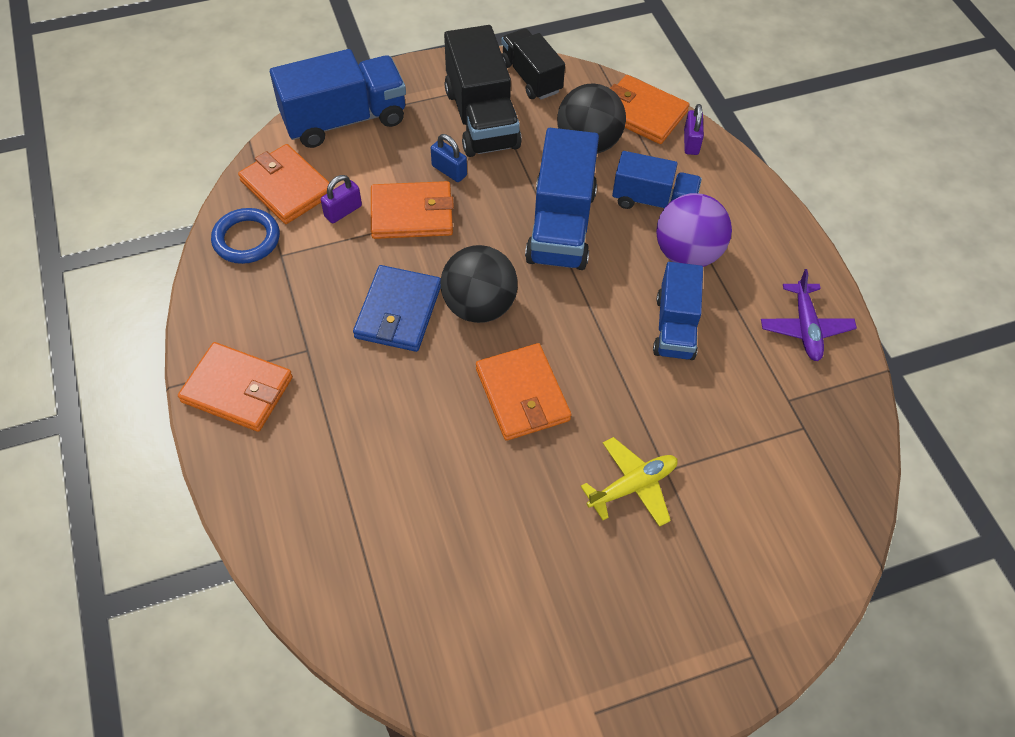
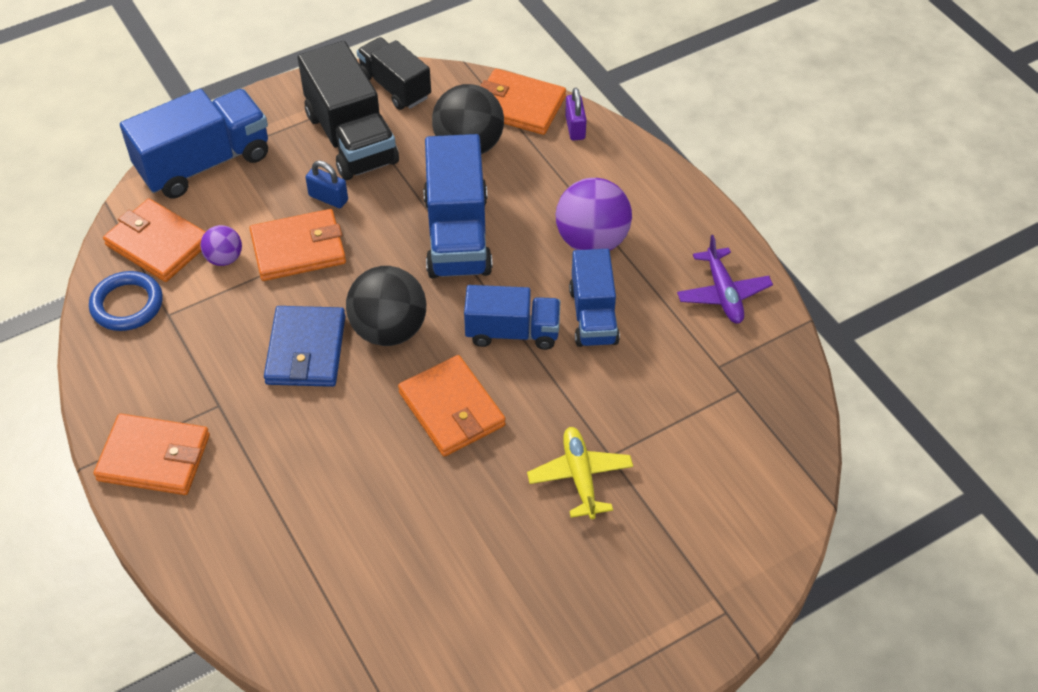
camera: 10 degrees left, 5 degrees down
(343, 211) = (224, 258): purple padlock -> purple ball
(632, 486) = (580, 476): yellow plane -> yellow plane turned 60 degrees counterclockwise
(653, 201) = (547, 194): blue truck -> blue truck (512, 332)

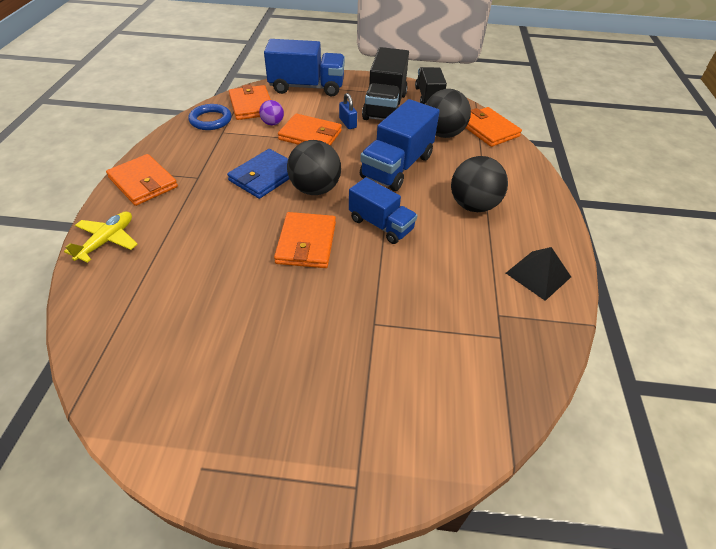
camera: 35 degrees right, 5 degrees down
(575, 127) = (512, 151): purple padlock -> none
(580, 476) = (342, 324): yellow plane -> yellow plane (107, 241)
(592, 241) = (473, 205): purple ball -> black ball
(593, 316) = (438, 242): blue truck -> none
(723, 293) = (538, 275): purple plane -> black pyramid

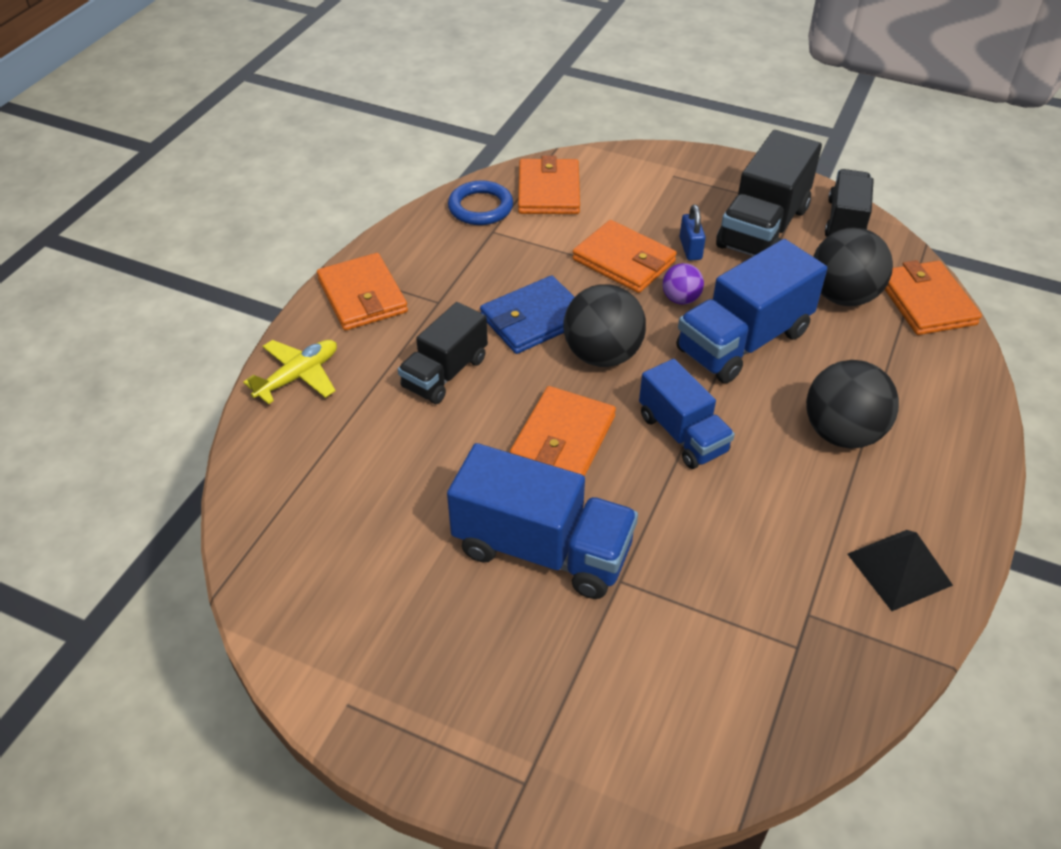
camera: 20 degrees right, 0 degrees up
(214, 219) = (445, 373): none -> black truck
(272, 123) = (572, 229): purple ball -> purple ball (680, 299)
(307, 87) = (645, 170): blue truck -> blue truck (542, 549)

